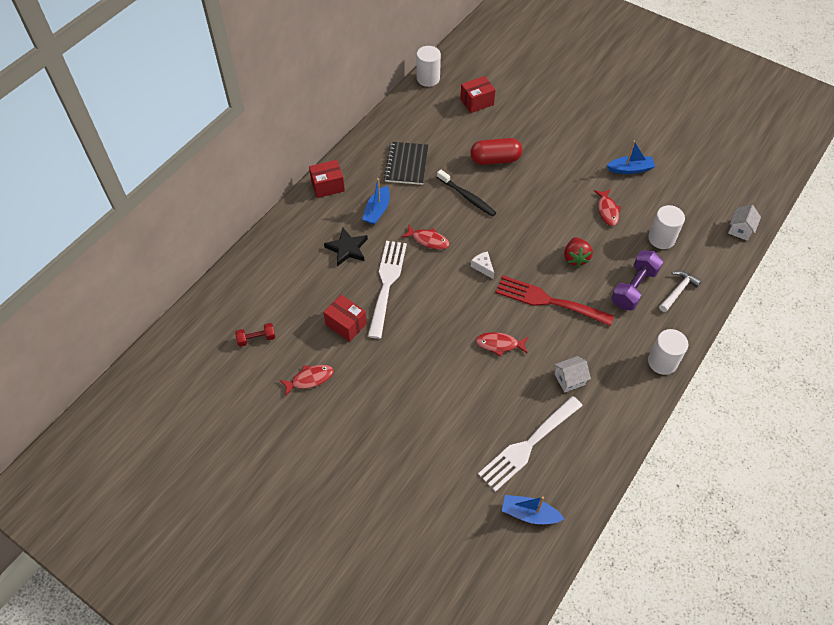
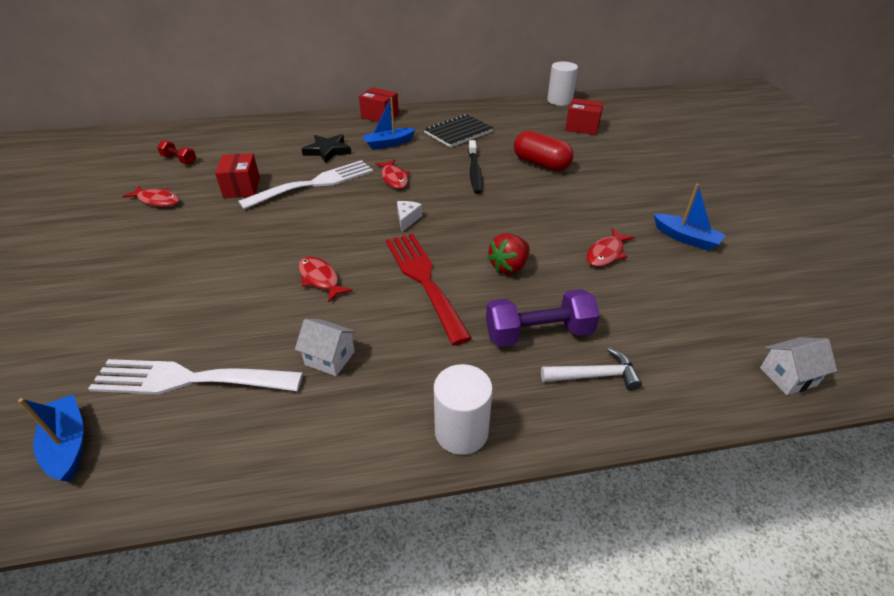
camera: 45 degrees right, 15 degrees down
(661, 238) = (644, 313): white cylinder -> none

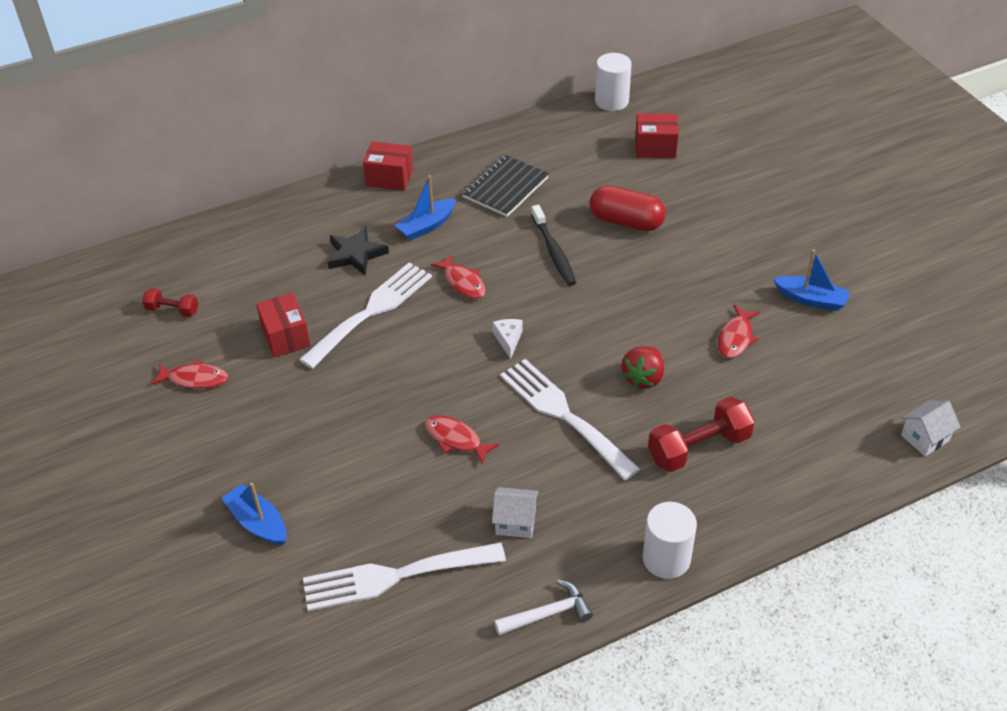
camera: 15 degrees left, 5 degrees up
(68, 444) = (329, 660): blue boat -> blue boat (258, 522)
(424, 280) = (563, 414): red fork -> white fork
(538, 333) = (699, 448): purple dumbbell -> red dumbbell
(594, 375) = (762, 478): white hammer -> white hammer (547, 614)

